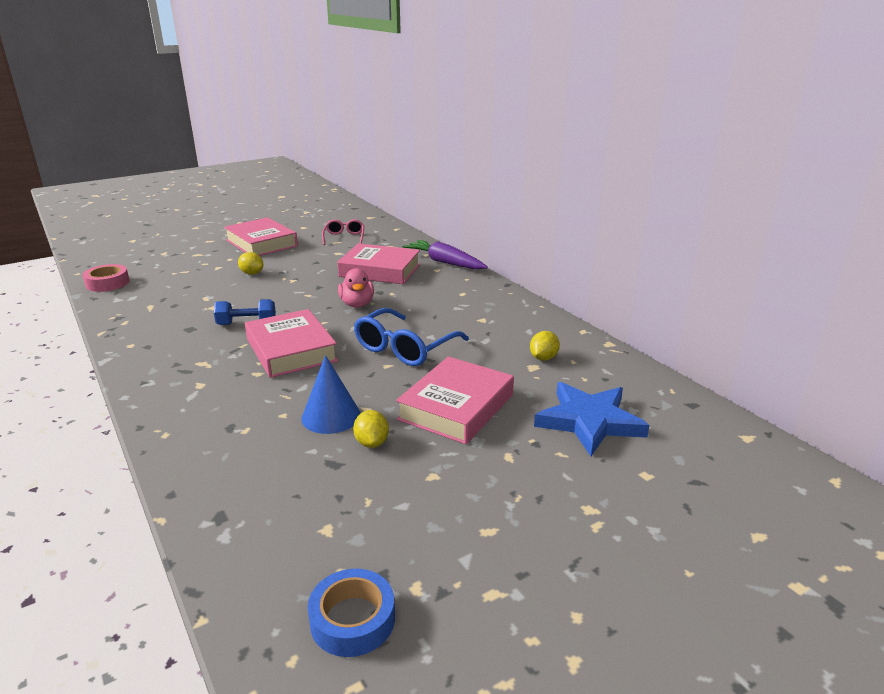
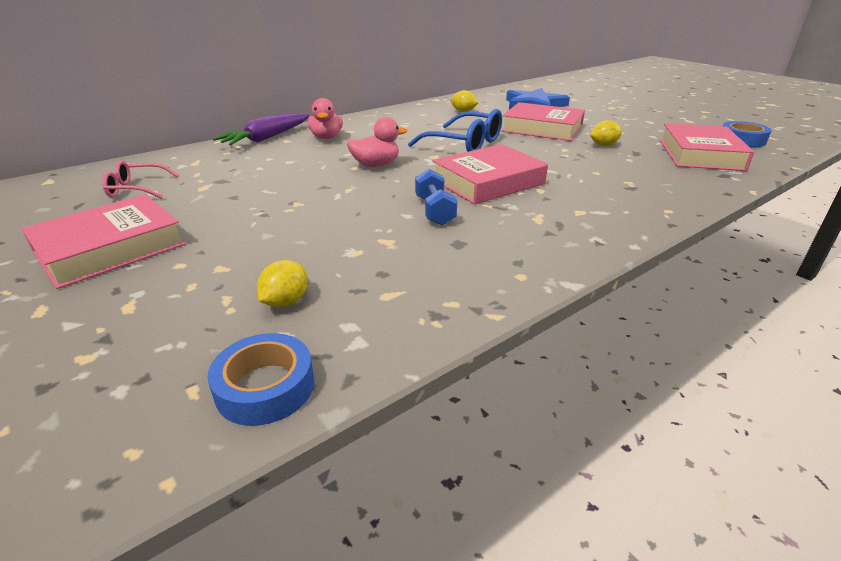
camera: 95 degrees left, 5 degrees up
(107, 283) = (265, 387): pink tape -> blue tape
(252, 273) = (262, 233): yellow lemon -> yellow lemon (286, 301)
(331, 416) = (583, 158): blue cone -> none
(380, 270) = (280, 162): pink book -> pink book (700, 154)
(442, 284) = (326, 137): none -> pink duck

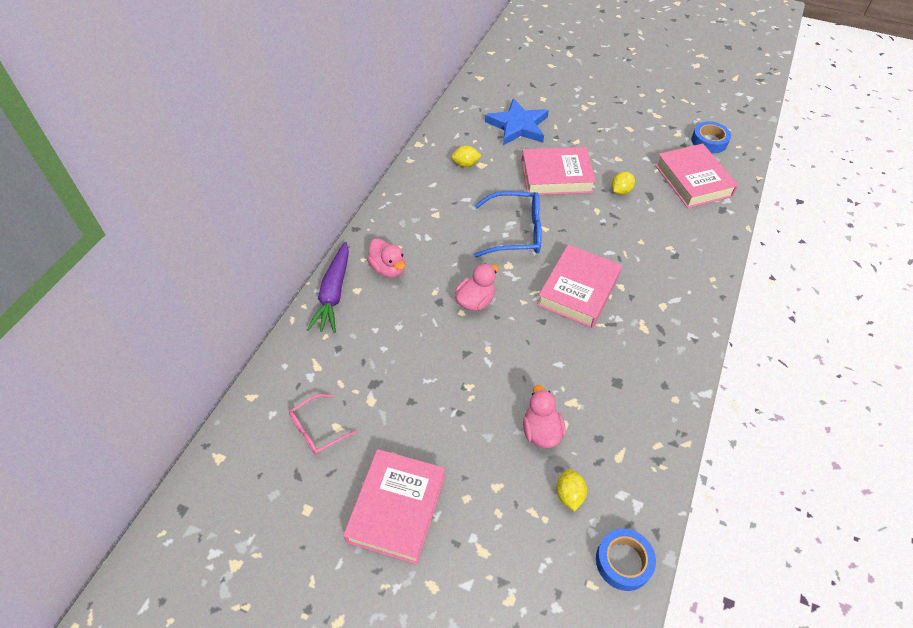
camera: 30 degrees left, 20 degrees up
(324, 248) = (541, 431): none -> pink duck
(434, 211) = (573, 349): blue dumbbell -> none

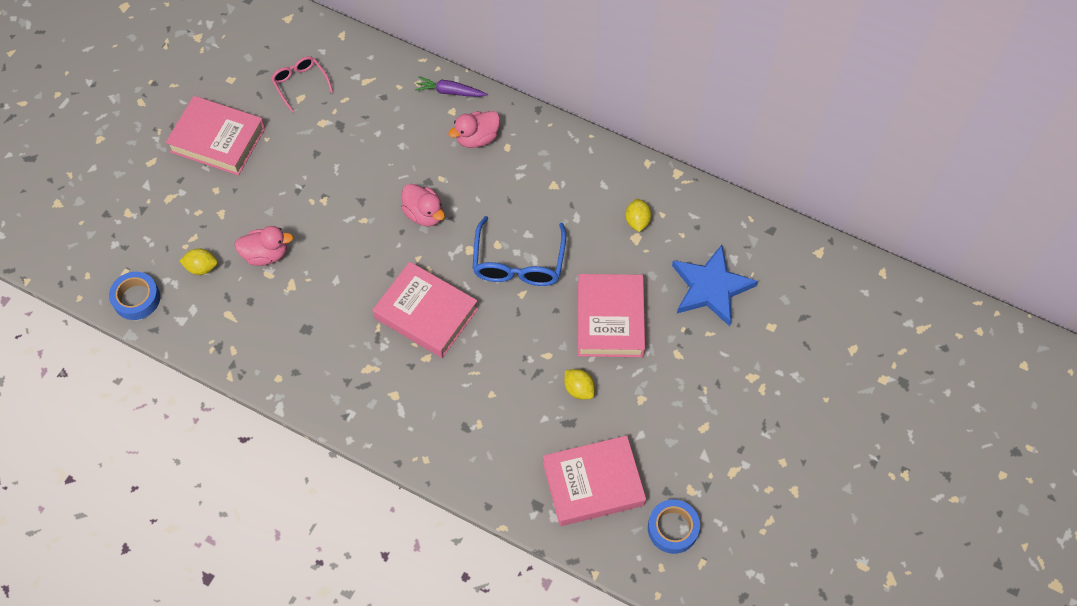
camera: 95 degrees right, 10 degrees up
(333, 293) = (450, 92): purple carrot -> purple carrot, size x0.63

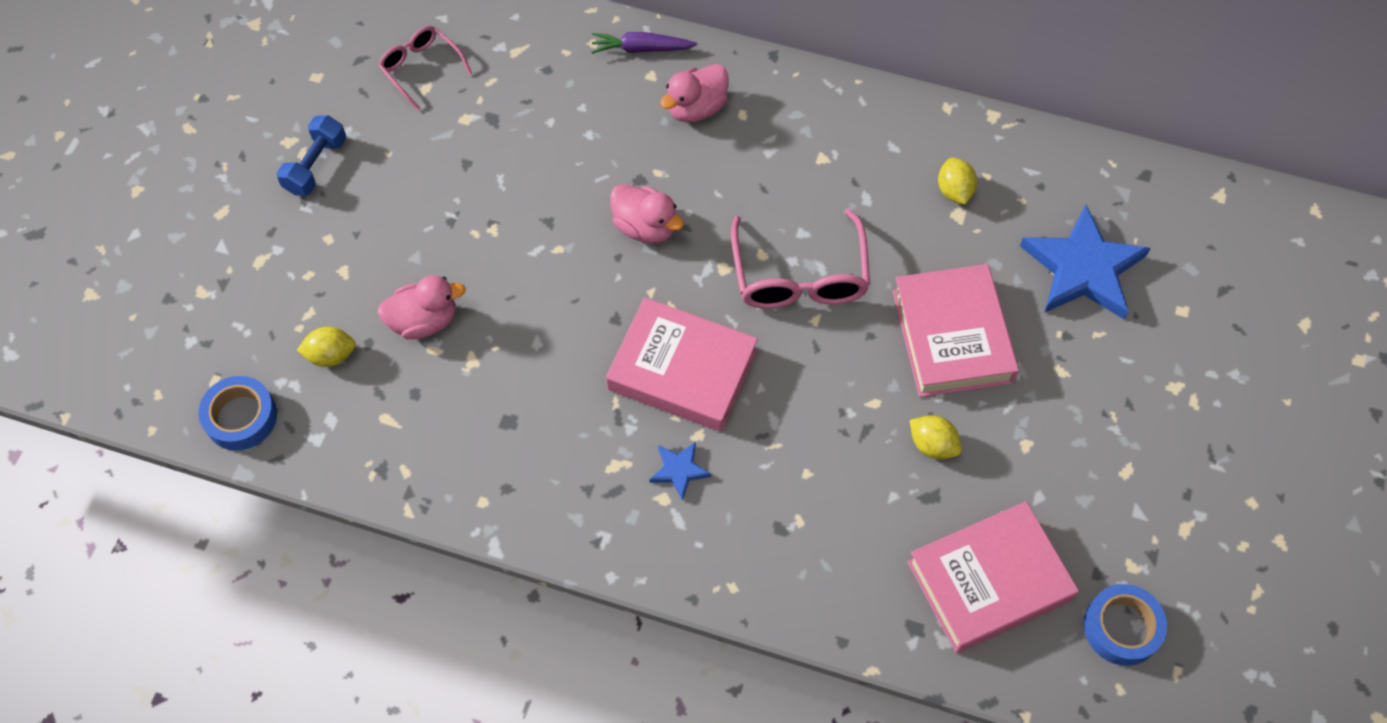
camera: 10 degrees left, 0 degrees up
(218, 140) = (316, 165): pink book -> blue dumbbell
(409, 378) = (679, 470): none -> blue star
(518, 263) = (799, 276): blue glasses -> pink glasses

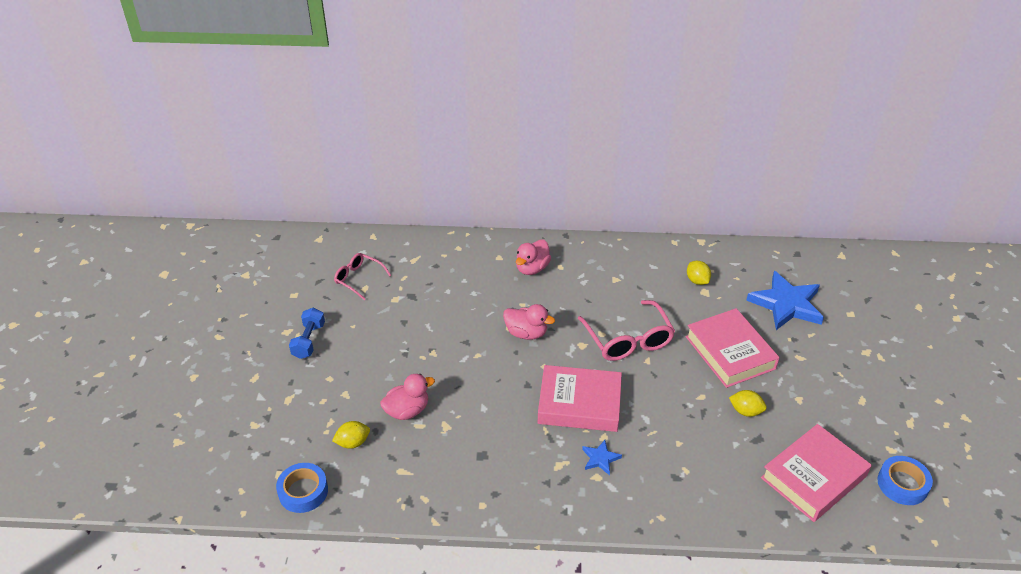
camera: 15 degrees left, 20 degrees down
(641, 49) = (488, 245): purple carrot -> none

